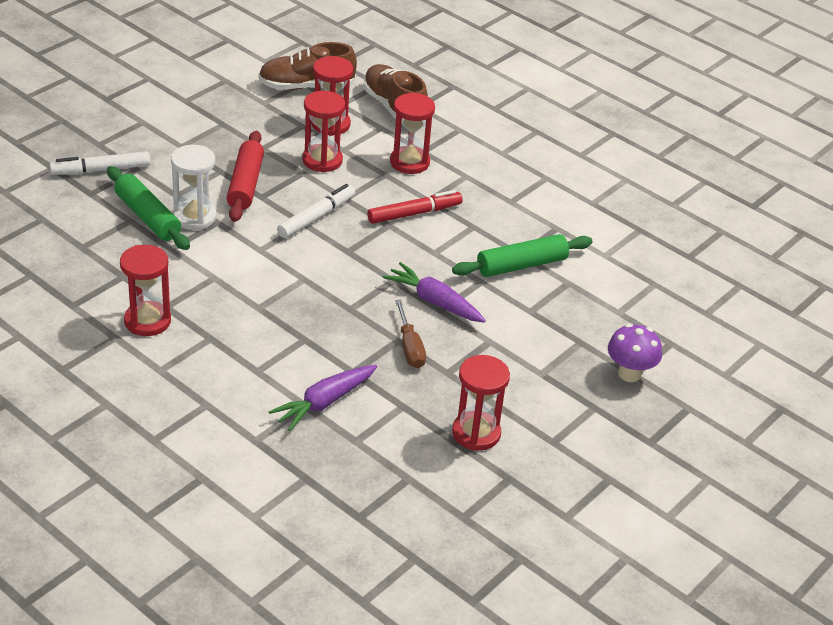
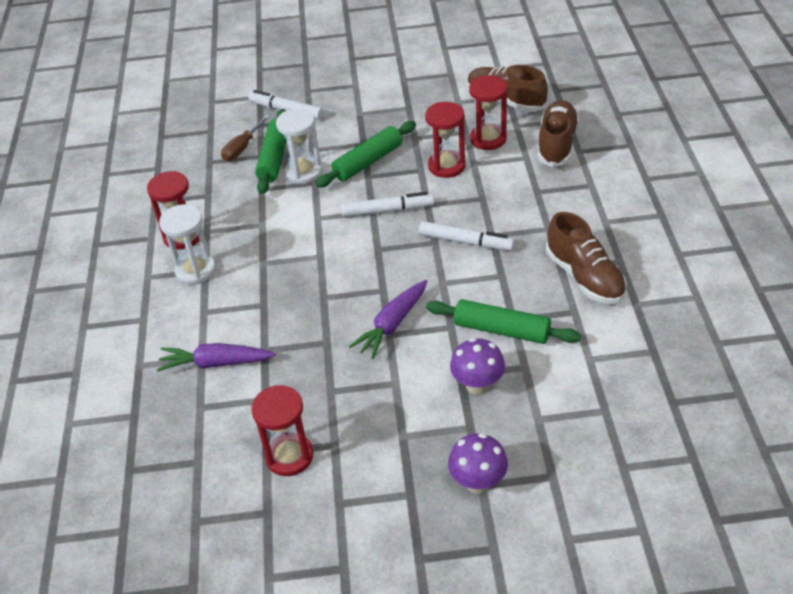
camera: 50 degrees right, 5 degrees up
(202, 342) = (195, 270): none -> white hourglass
(245, 184) = (368, 162): red rolling pin -> green rolling pin
(409, 162) = (514, 196): red hourglass -> none
(409, 347) = (328, 353): brown screwdriver -> brown screwdriver (242, 148)
(414, 213) = (466, 242): red marker -> white marker
(434, 301) = (392, 325): purple carrot -> purple carrot turned 135 degrees counterclockwise
(535, 200) = (584, 277): none -> brown shoe
(551, 311) = (477, 385): none -> purple mushroom

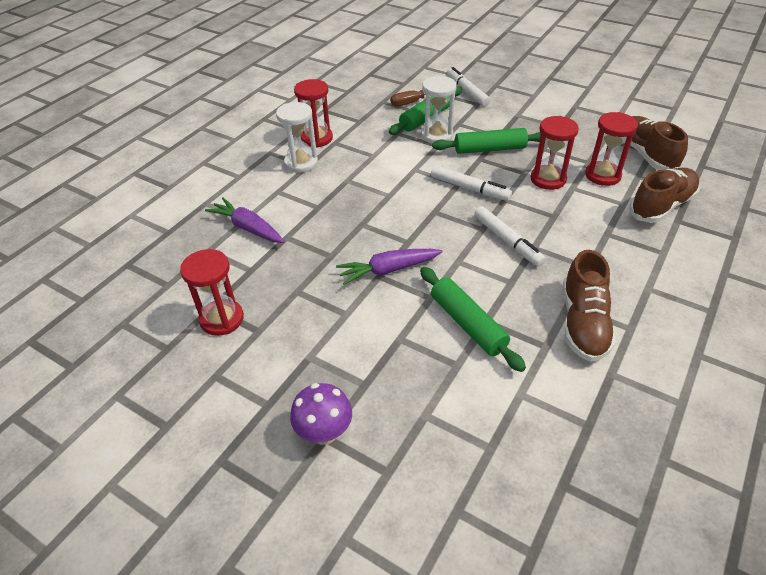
camera: 35 degrees right, 0 degrees up
(477, 385) = (404, 355): purple mushroom -> none

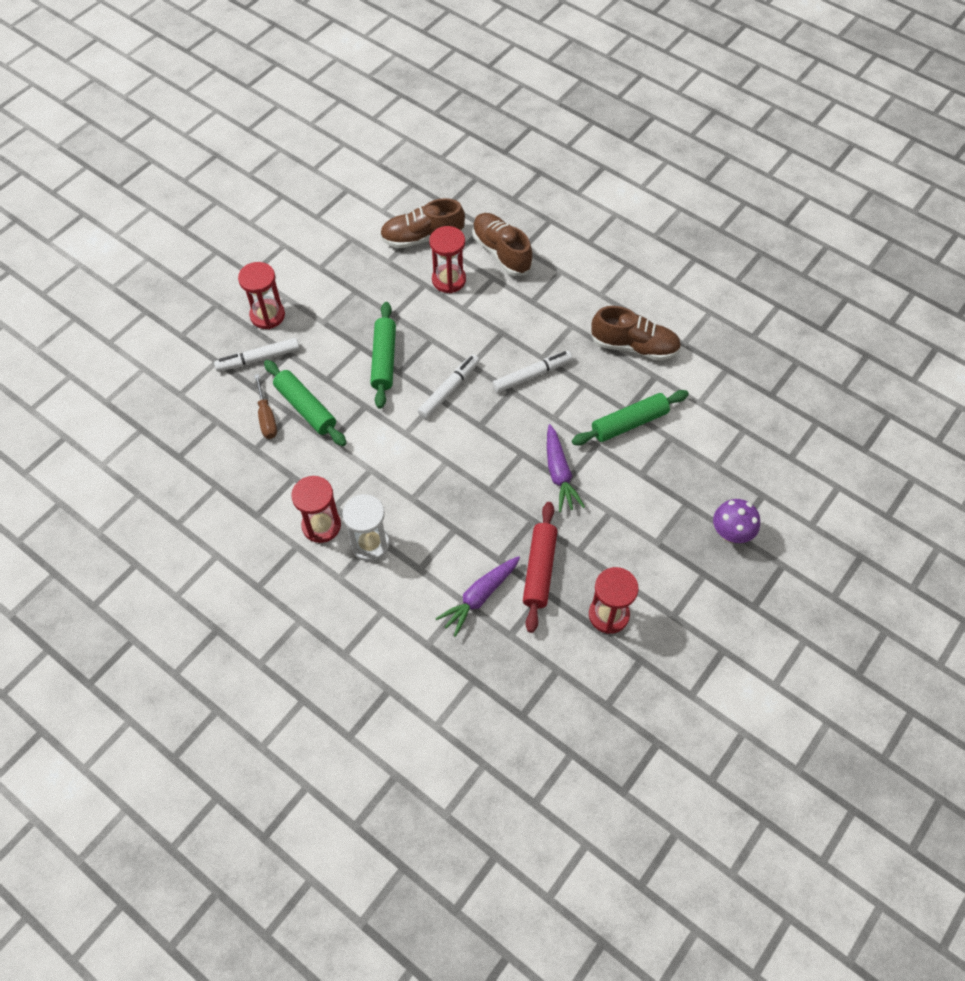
camera: 85 degrees left, 15 degrees up
(275, 264) = (539, 570): none -> red rolling pin
(437, 135) = (345, 403): white hourglass -> none
(548, 179) = (446, 323): red hourglass -> red hourglass (267, 315)

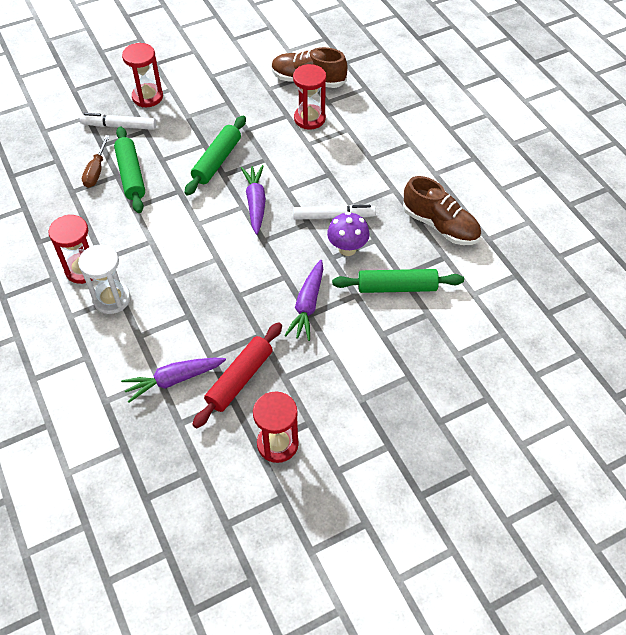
camera: 25 degrees right, 5 degrees down
(449, 390) = (255, 203): white marker -> purple carrot
(501, 252) = (367, 112): brown shoe -> none
(731, 534) = (436, 420): purple mushroom -> purple mushroom (347, 248)

